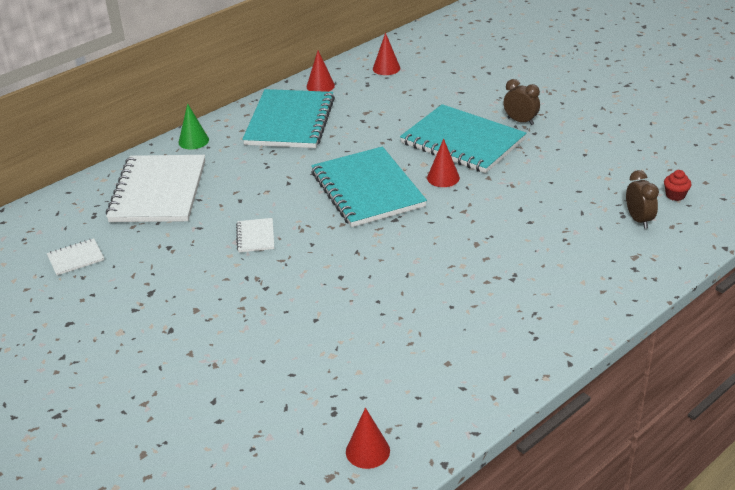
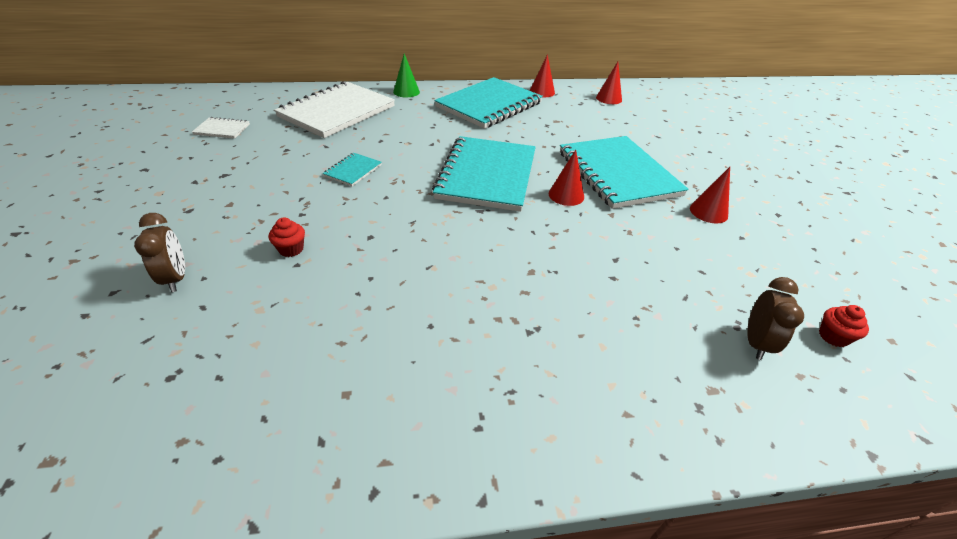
camera: 30 degrees right, 5 degrees up
(255, 236) = (353, 171): white notebook -> turquoise notebook
(296, 313) = (291, 249): none -> red cupcake
(367, 451) = (125, 455): red cone -> red cone (708, 212)
(520, 121) = (694, 179): brown clock -> brown clock (176, 278)

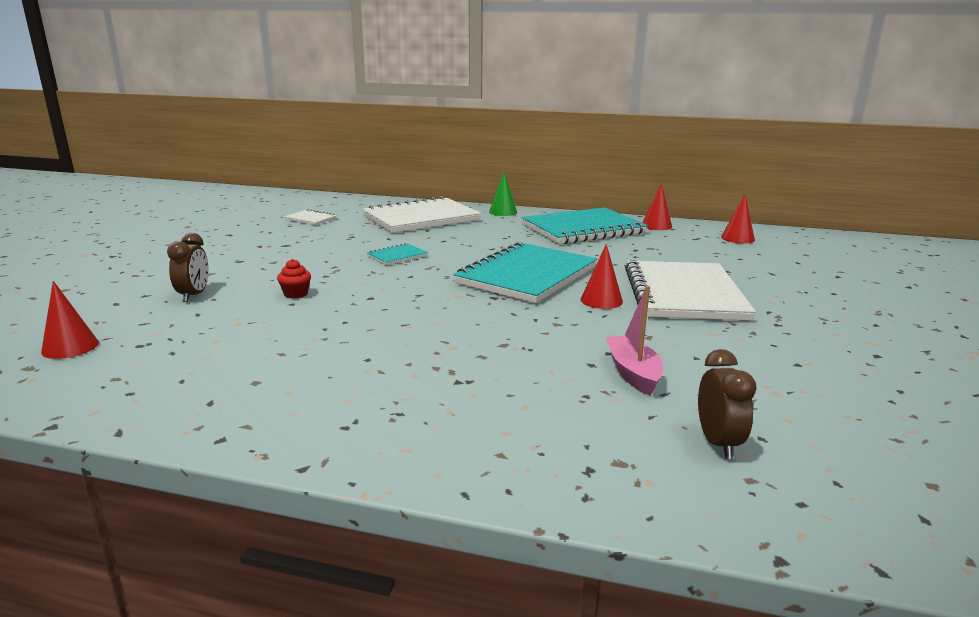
camera: 25 degrees right, 20 degrees down
(618, 173) = (684, 294): turquoise notebook -> white notebook
(649, 280) = (633, 373): none -> pink boat
(708, 212) = (773, 338): red cone -> red cone (70, 347)
(756, 343) = (718, 443): brown clock -> brown clock turned 45 degrees counterclockwise
(833, 336) = (838, 462): red cupcake -> none

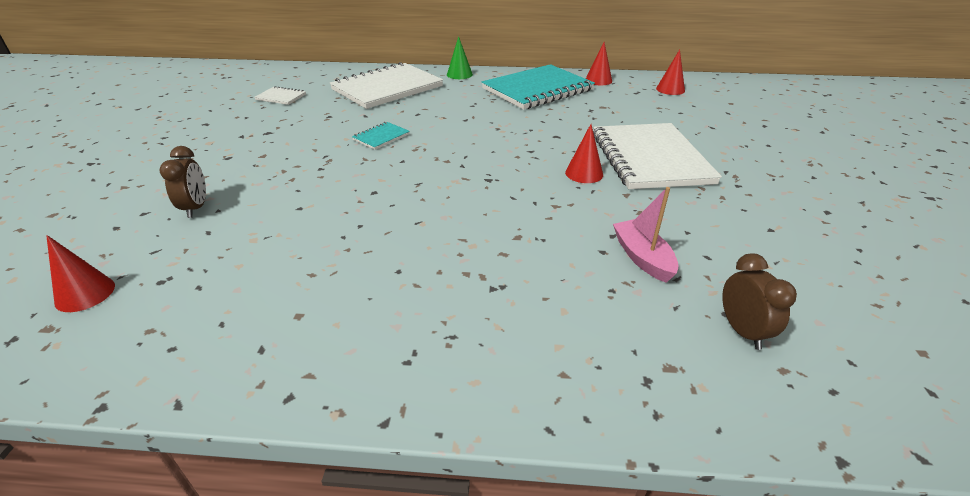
camera: 10 degrees left, 15 degrees up
(296, 294) = (299, 195): red cupcake -> none
(527, 275) = (509, 150): turquoise notebook -> none

